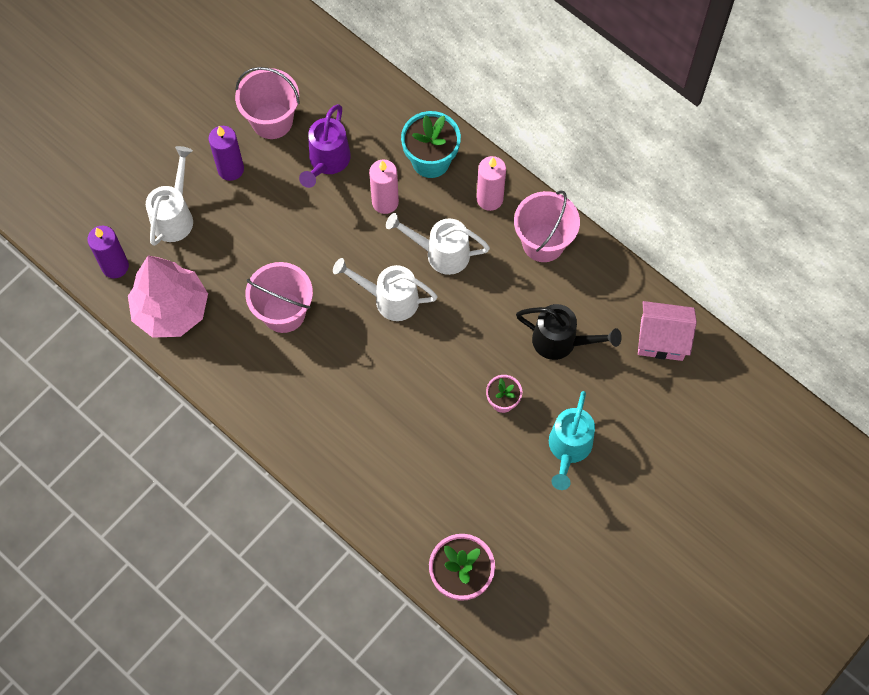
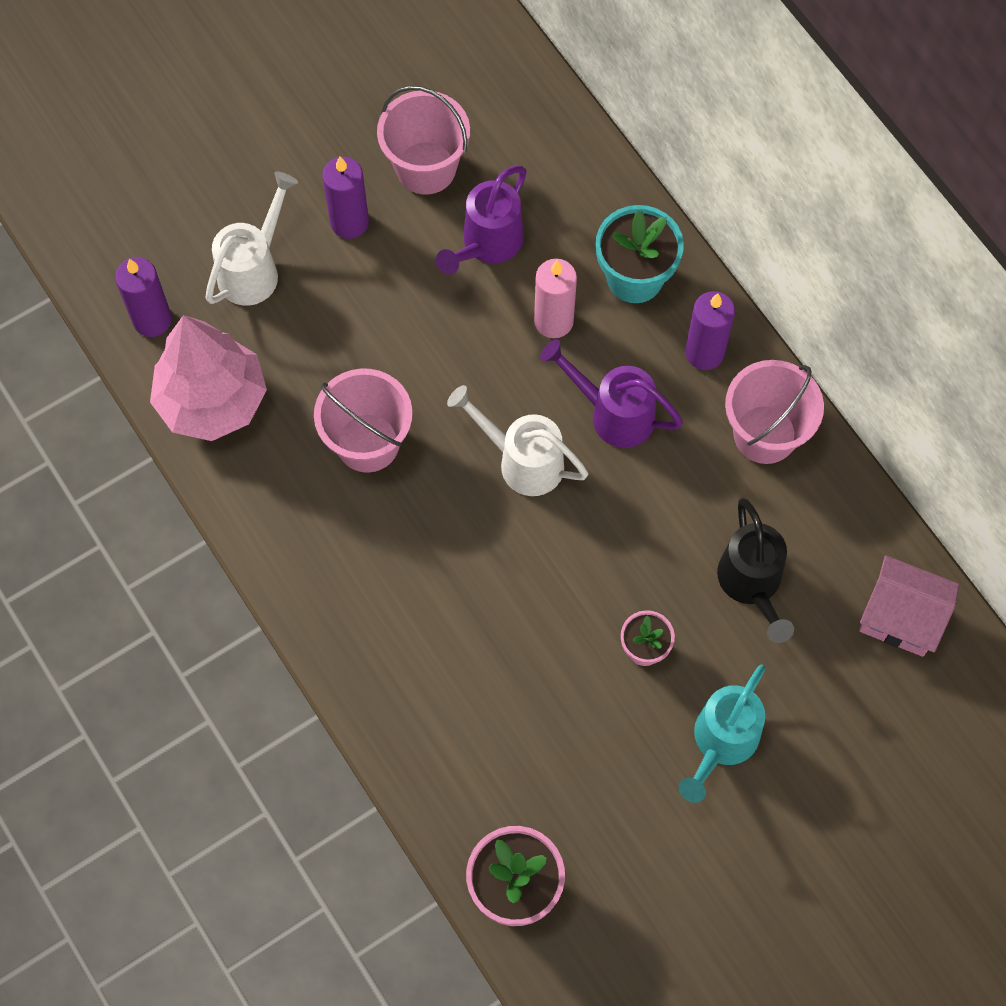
camera: 15 degrees right, 0 degrees up
(441, 253) = (614, 414): white watering can -> purple watering can
(489, 199) = (704, 353): pink candle -> purple candle
(561, 341) = (752, 584): black watering can -> black watering can turned 45 degrees clockwise

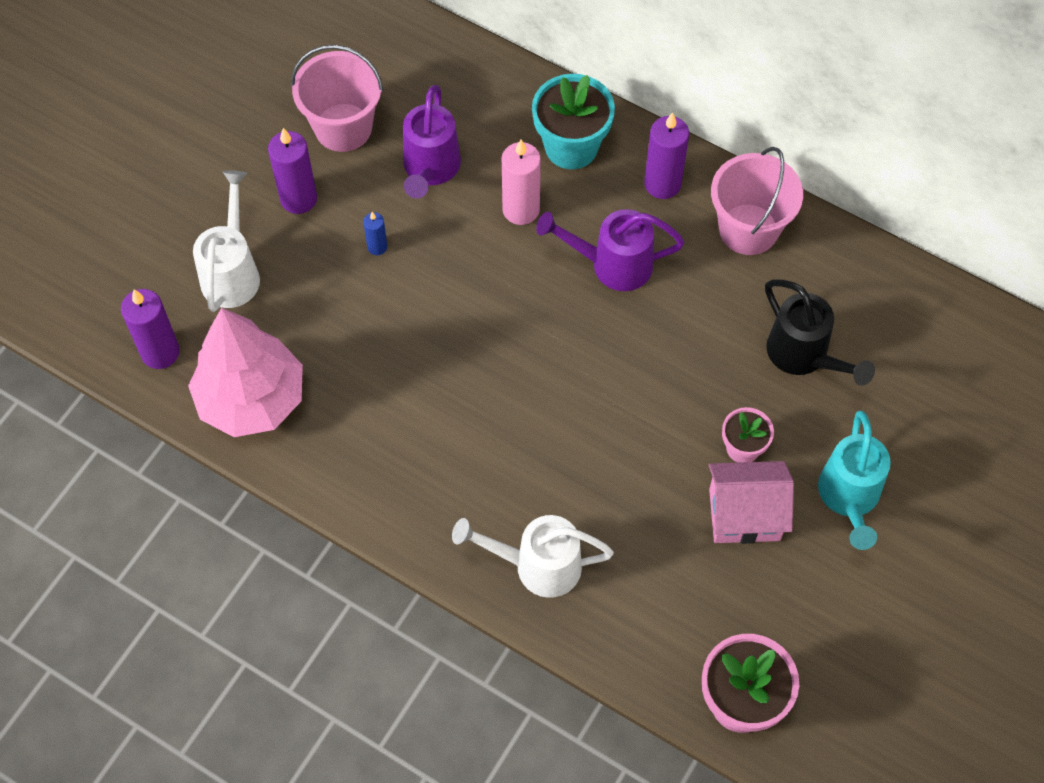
camera: 25 degrees left, 5 degrees down
(368, 443) = (411, 377): pink bucket -> none
(399, 301) = (377, 247): none -> blue candle
(523, 461) = (555, 336): white watering can -> white watering can (538, 566)
(900, 618) = (939, 330): pink house -> pink house (744, 515)

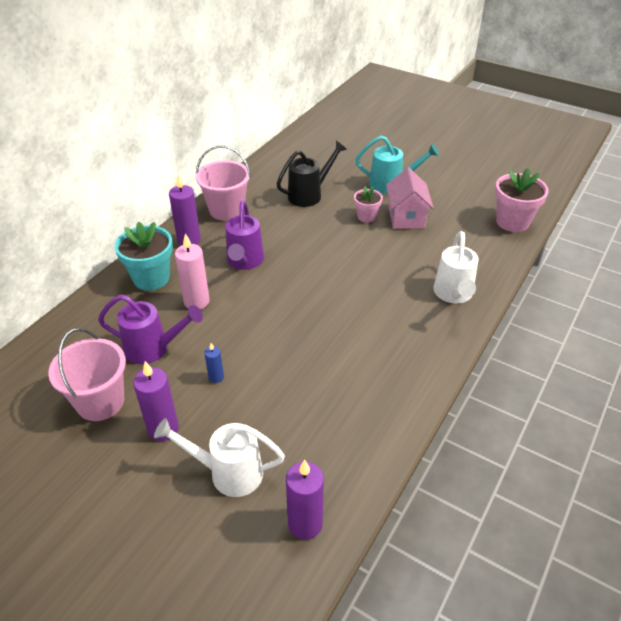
camera: 90 degrees left, 20 degrees down
(252, 399) = (348, 451): pink tree -> none

